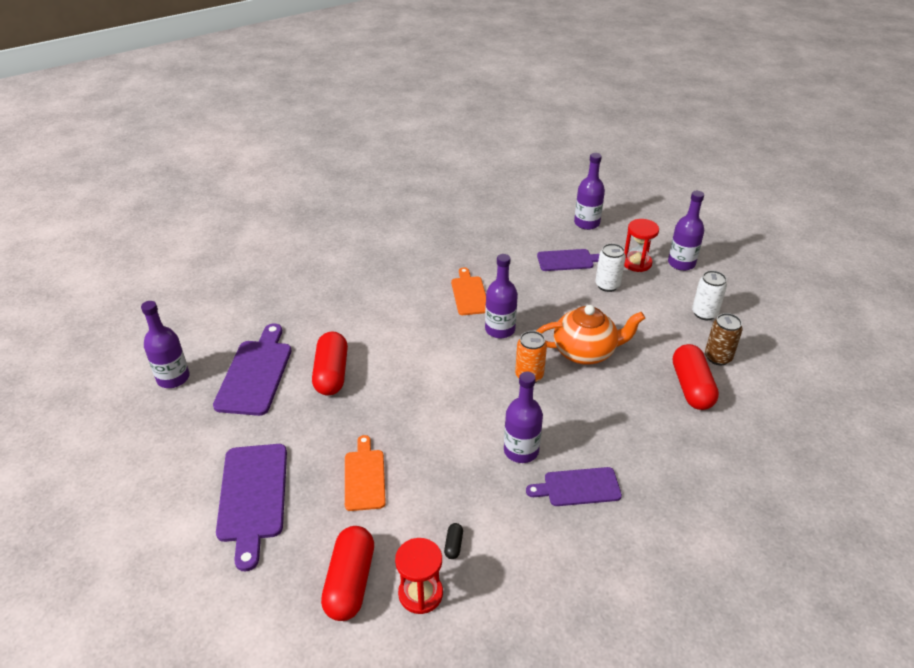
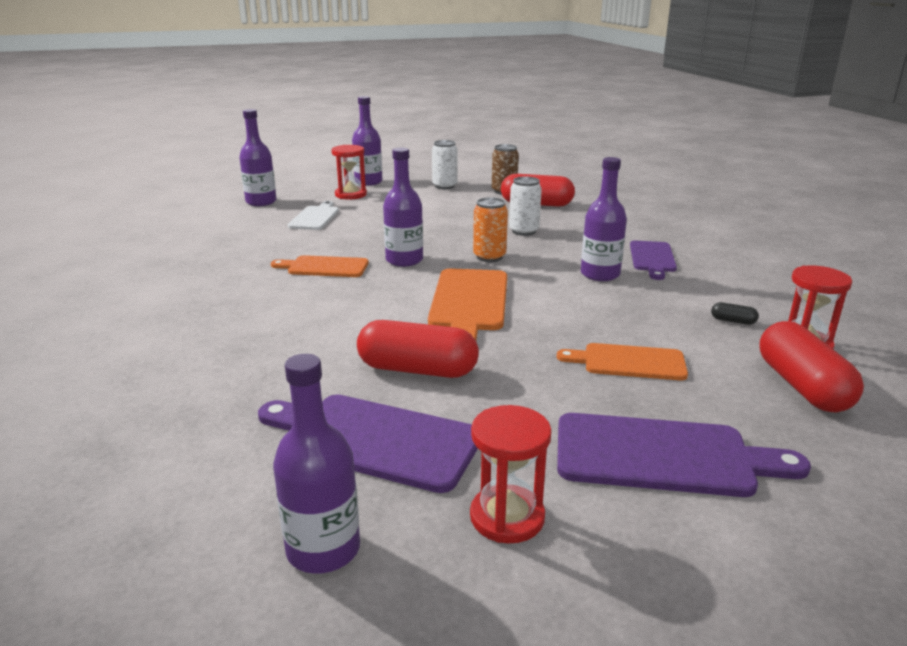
camera: 75 degrees left, 15 degrees down
(196, 435) = (507, 517): none -> red hourglass
(350, 582) = (802, 386): red capsule -> red capsule turned 60 degrees clockwise
(435, 379) = (469, 303): none -> orange cutting board
(568, 260) = (315, 217): purple cutting board -> white cutting board
(585, 352) = (467, 231): orange teapot -> none
(607, 285) = (373, 209): white can -> white can (523, 231)

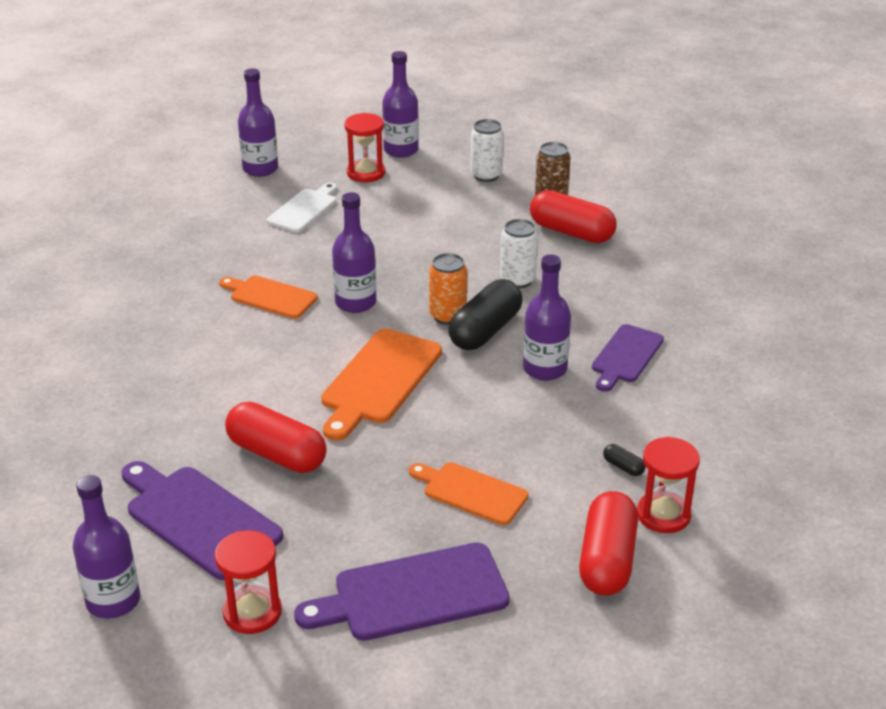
camera: 20 degrees right, 10 degrees up
(528, 260) = (485, 331): none -> black capsule
(662, 456) = (413, 594): purple cutting board -> purple cutting board turned 135 degrees clockwise

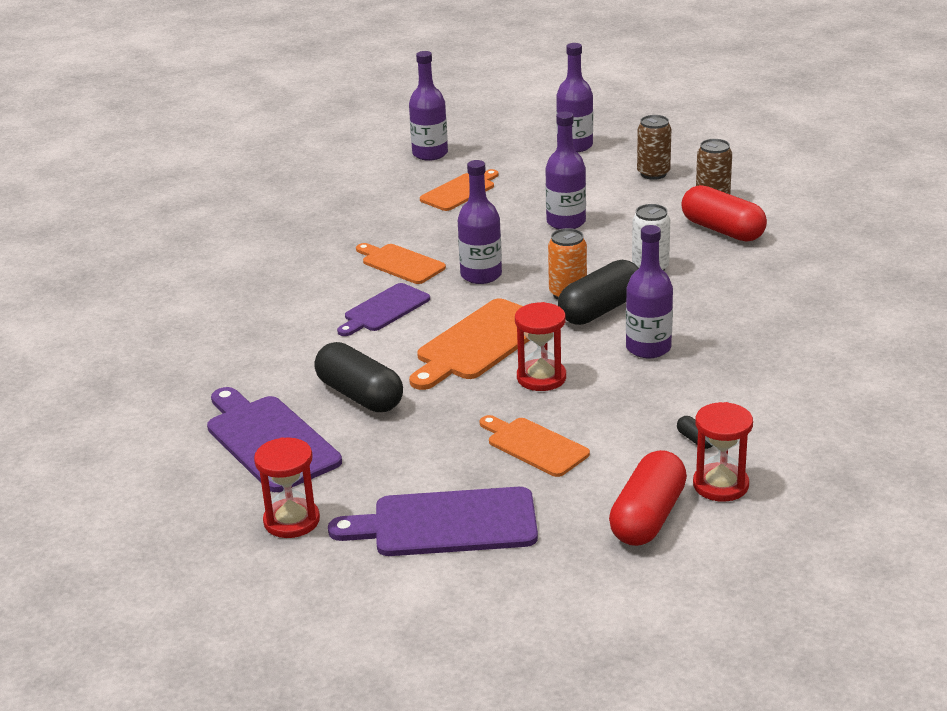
camera: 15 degrees right, 5 degrees down
(113, 601) = (170, 497): purple bottle -> purple bottle (566, 222)
(277, 454) = (360, 395): red capsule -> black capsule
(304, 209) = (460, 191): white cutting board -> orange cutting board
(366, 173) = (532, 164): red hourglass -> red hourglass (541, 378)
(486, 175) = (653, 173): white can -> brown can
(626, 356) = (736, 344): purple cutting board -> purple cutting board (384, 310)

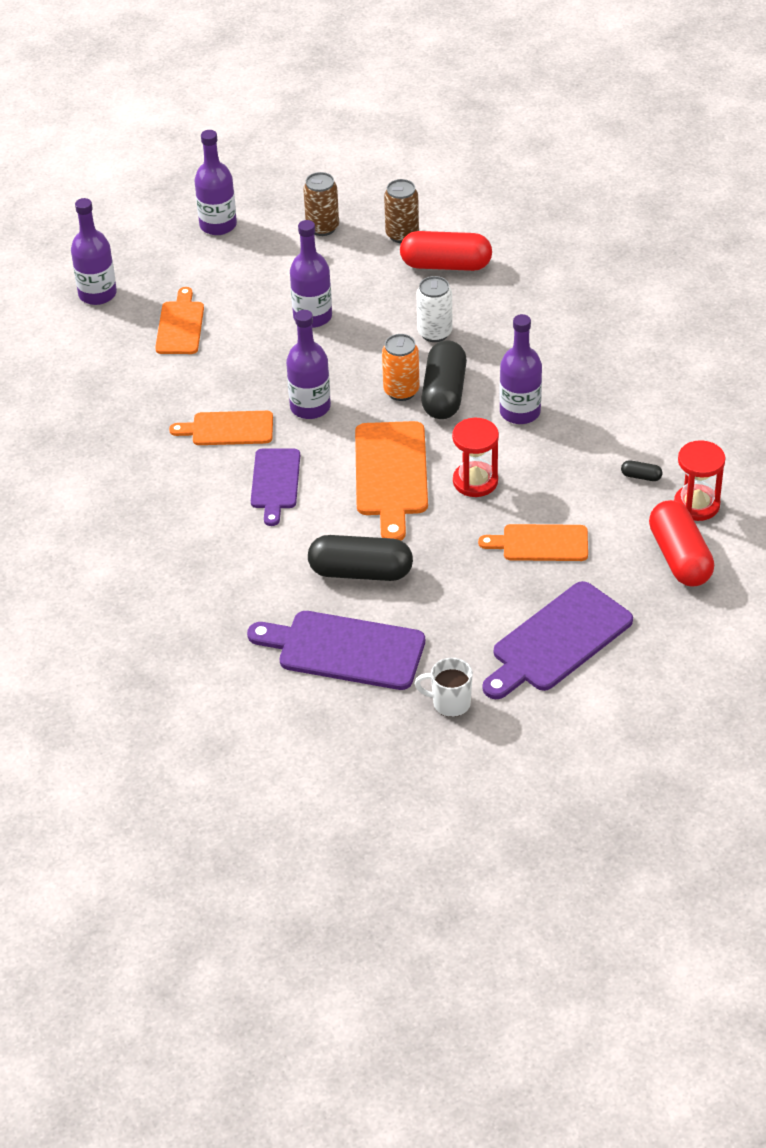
camera: 40 degrees left, 15 degrees up
(291, 521) = (450, 703): red hourglass -> white mug

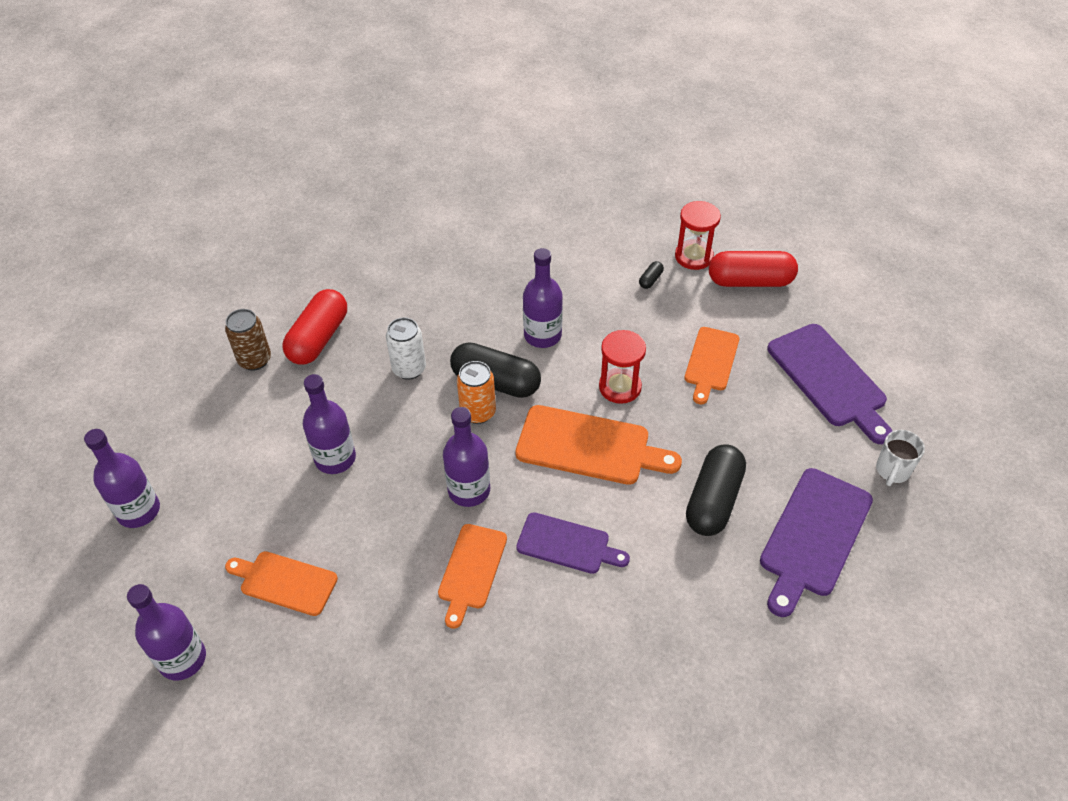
camera: 75 degrees left, 5 degrees up
(322, 227) = (203, 420): brown can -> none

